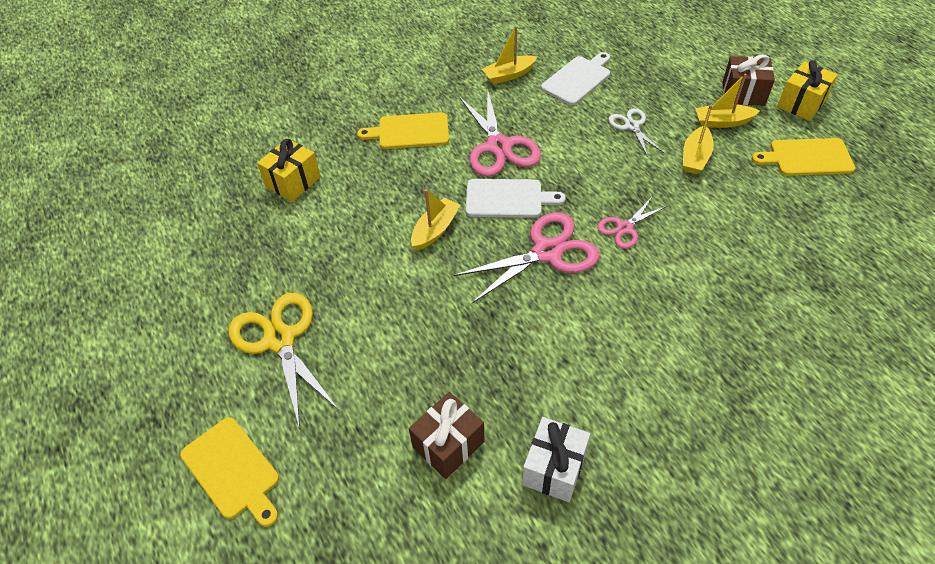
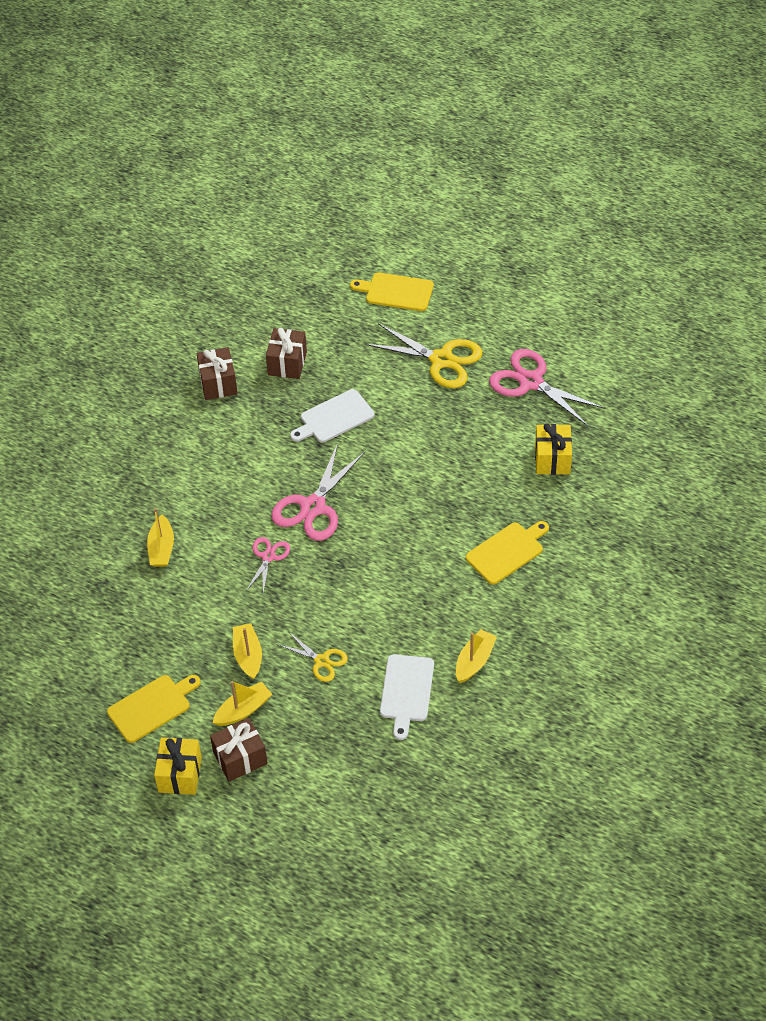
camera: 145 degrees right, 0 degrees up
(435, 230) = (408, 480): yellow boat -> yellow boat (161, 548)
(498, 146) = (420, 577): pink scissors -> pink scissors (531, 382)
(508, 199) = (374, 534): white cutting board -> white cutting board (334, 418)
(554, 468) = (218, 383): white gift -> brown gift
(631, 126) = (322, 661): white scissors -> yellow scissors

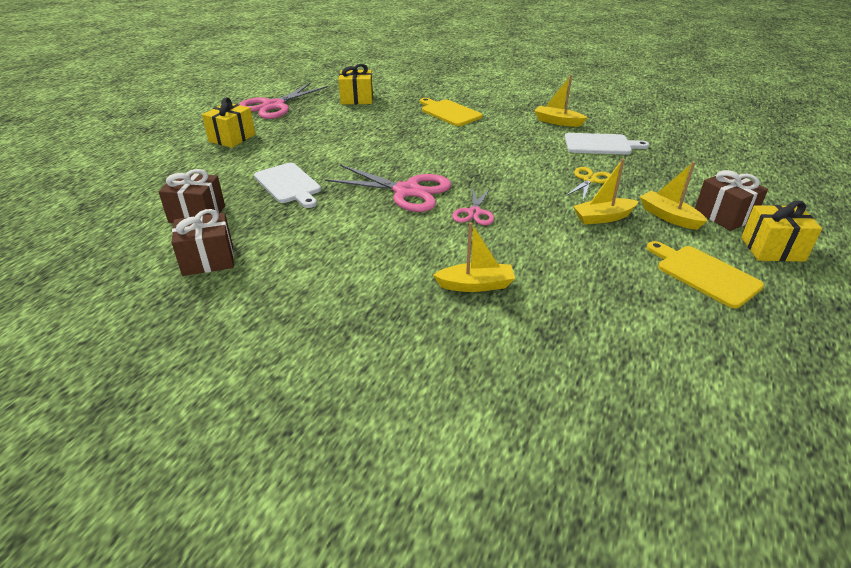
camera: 95 degrees left, 15 degrees down
(268, 557) = (474, 212): pink scissors -> pink scissors turned 90 degrees counterclockwise
(396, 292) = (127, 159): yellow cutting board -> none
(441, 360) = (232, 138): yellow scissors -> yellow gift

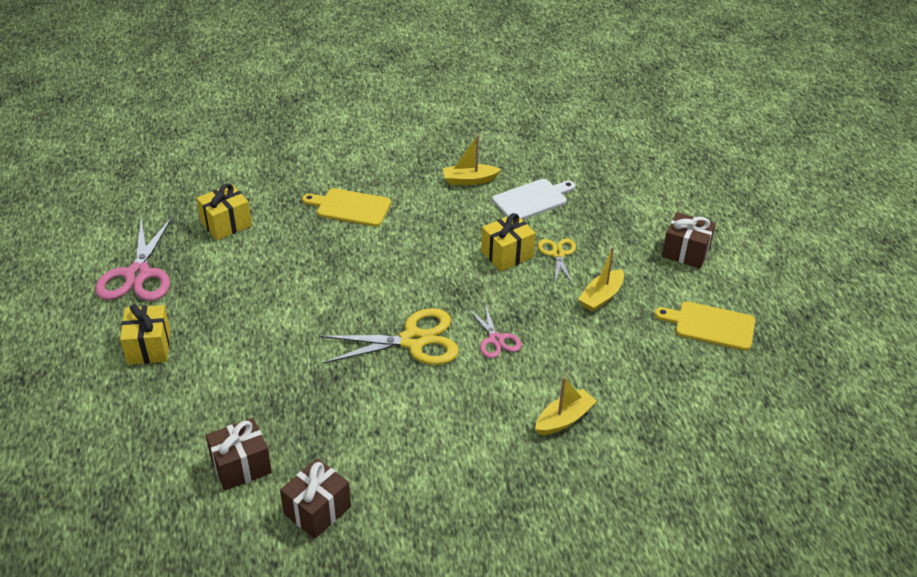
camera: 35 degrees left, 5 degrees up
(289, 185) = (290, 385): white cutting board -> none
(406, 191) = (413, 340): pink scissors -> yellow scissors
(669, 217) = (648, 272): yellow boat -> none
(772, 249) = (738, 276): yellow gift -> yellow gift (507, 254)

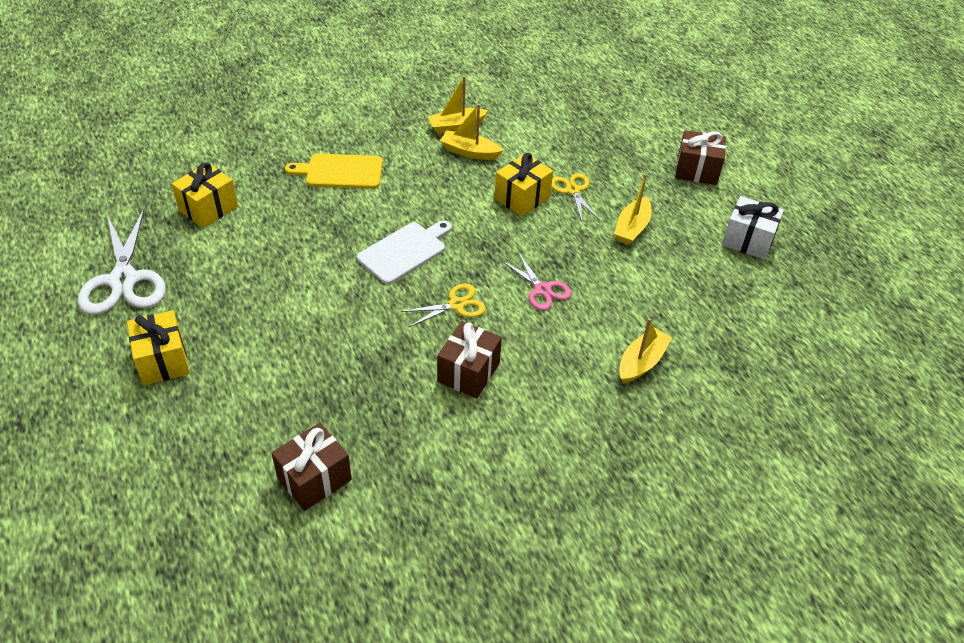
camera: 15 degrees left, 5 degrees up
(138, 274) = (123, 280): pink scissors -> white scissors
(317, 510) = (417, 512): brown gift -> brown gift (468, 372)
(413, 340) = (456, 305): yellow scissors -> yellow scissors, size x0.55
(473, 205) = (470, 152): none -> yellow boat
(532, 199) = (527, 138): white cutting board -> white cutting board (404, 251)
(710, 325) = (747, 241): yellow cutting board -> white gift

